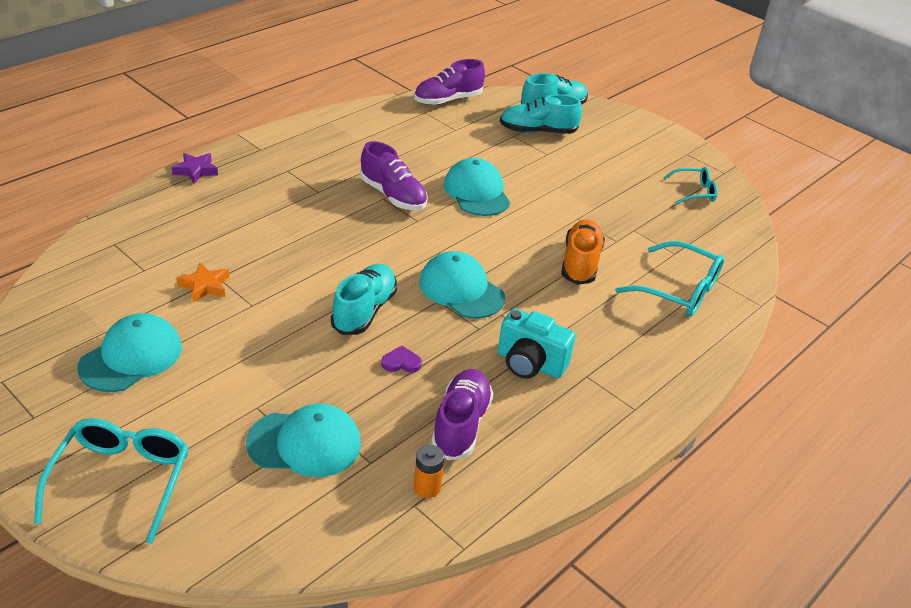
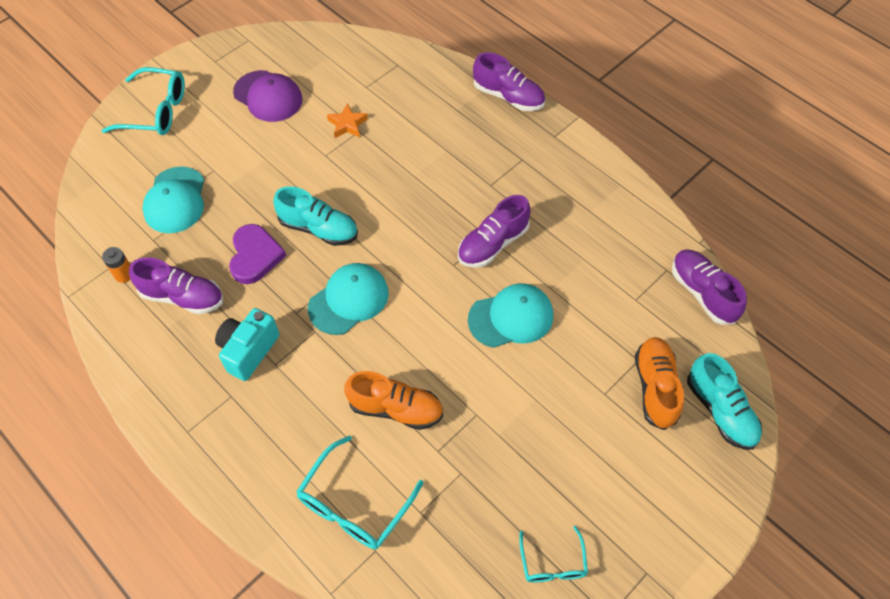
camera: 95 degrees right, 20 degrees up
(131, 357) = (268, 96): turquoise cap -> purple cap
(196, 171) = (508, 96): purple star -> purple shoe
(401, 362) = (255, 256): purple heart -> purple heart, size x2.01
(537, 131) = (655, 387): turquoise shoe -> orange shoe

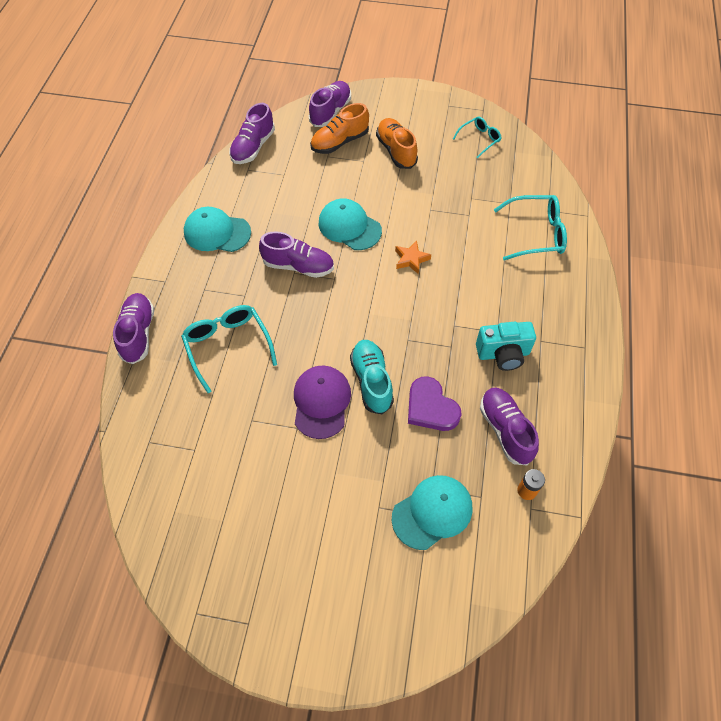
camera: 125 degrees left, 0 degrees up
(156, 111) = (353, 625): turquoise glasses -> turquoise glasses (228, 346)
(255, 256) = (431, 407): purple heart -> purple heart turned 90 degrees counterclockwise
(268, 96) = (262, 528): purple cap -> purple cap (321, 402)
(347, 124) = (250, 434): orange star -> orange star (411, 259)
(349, 300) = (414, 321): turquoise cap -> turquoise cap (217, 232)
(396, 409) = (463, 249): orange shoe -> orange shoe (396, 151)
(720, 411) = (330, 112): turquoise shoe -> purple shoe

